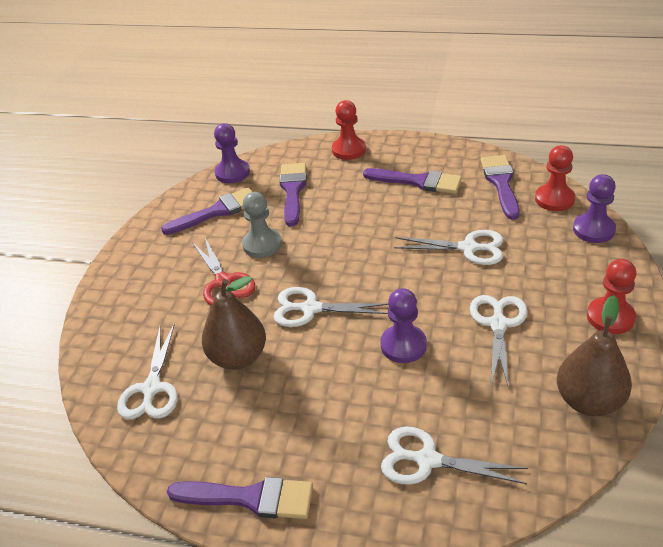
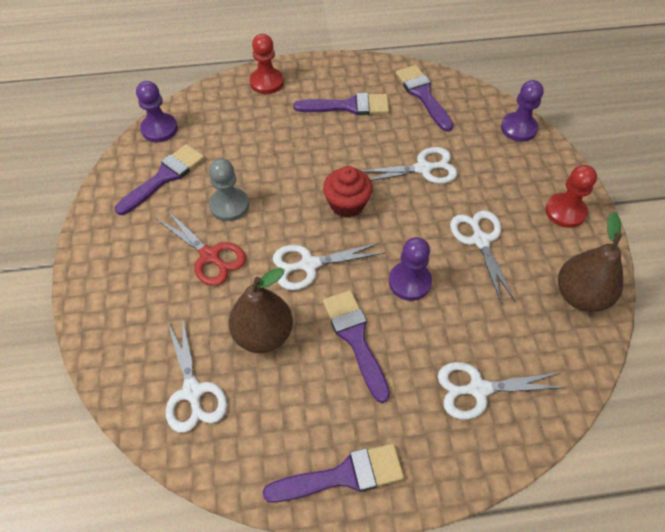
camera: 25 degrees left, 15 degrees up
(293, 190) = (232, 138): purple brush -> purple brush (355, 338)
(374, 264) = (347, 204): none -> red cupcake
(554, 199) = (474, 103): red pawn -> none

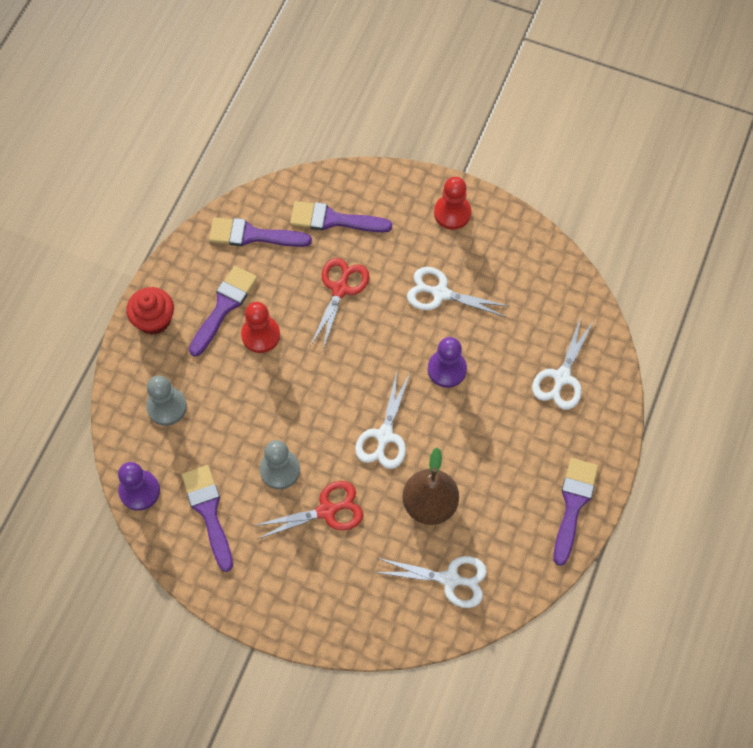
camera: 60 degrees left, 10 degrees up
(240, 113) = (167, 407): none -> grey pawn
(267, 82) = (140, 362): red pawn -> red pawn (260, 335)
(347, 204) = (340, 372): red cupcake -> red cupcake (154, 319)
(355, 338) = (473, 438): purple brush -> purple brush (333, 220)
(423, 169) = (340, 289): white scissors -> red scissors
(518, 128) = (345, 185): purple pawn -> none
(580, 296) = (530, 258): brown pear -> none

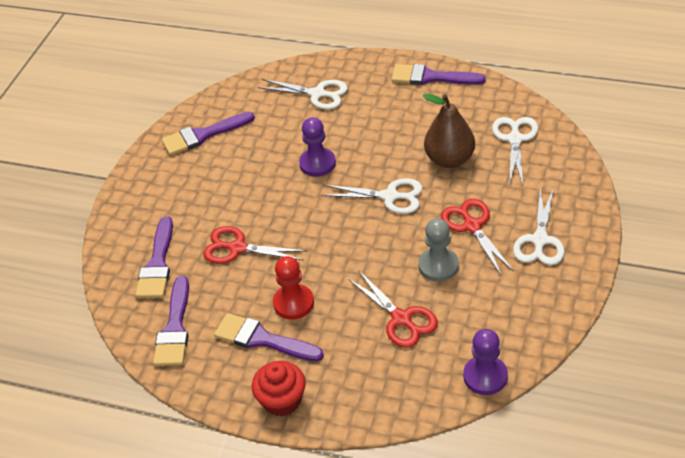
camera: 90 degrees left, 20 degrees down
(167, 407) = (385, 369): grey pawn -> none
(208, 511) = (494, 314): purple brush -> purple brush (203, 135)
(221, 427) = (401, 319): none -> red scissors
(440, 293) = (239, 176): white scissors -> white scissors (539, 240)
(452, 213) = (152, 178): red pawn -> none

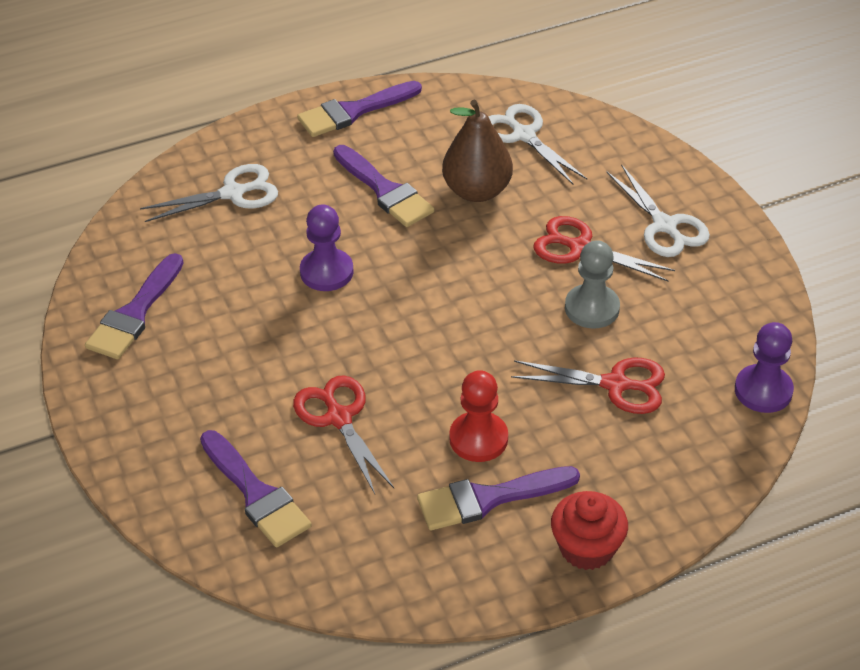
camera: 45 degrees left, 0 degrees up
(175, 328) = (367, 551): purple brush -> purple brush (385, 190)
(238, 248) = (339, 418): red scissors -> red scissors turned 90 degrees clockwise
(390, 196) = (455, 264): white scissors -> none

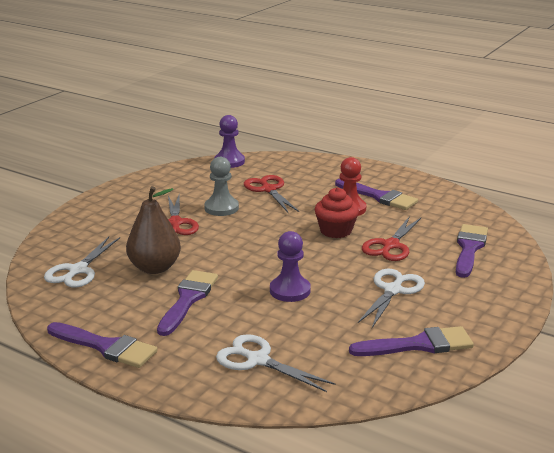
camera: 125 degrees left, 20 degrees down
(587, 548) = (371, 172): red cupcake -> red cupcake (336, 231)
(664, 226) = (130, 207): white scissors -> white scissors (393, 290)

